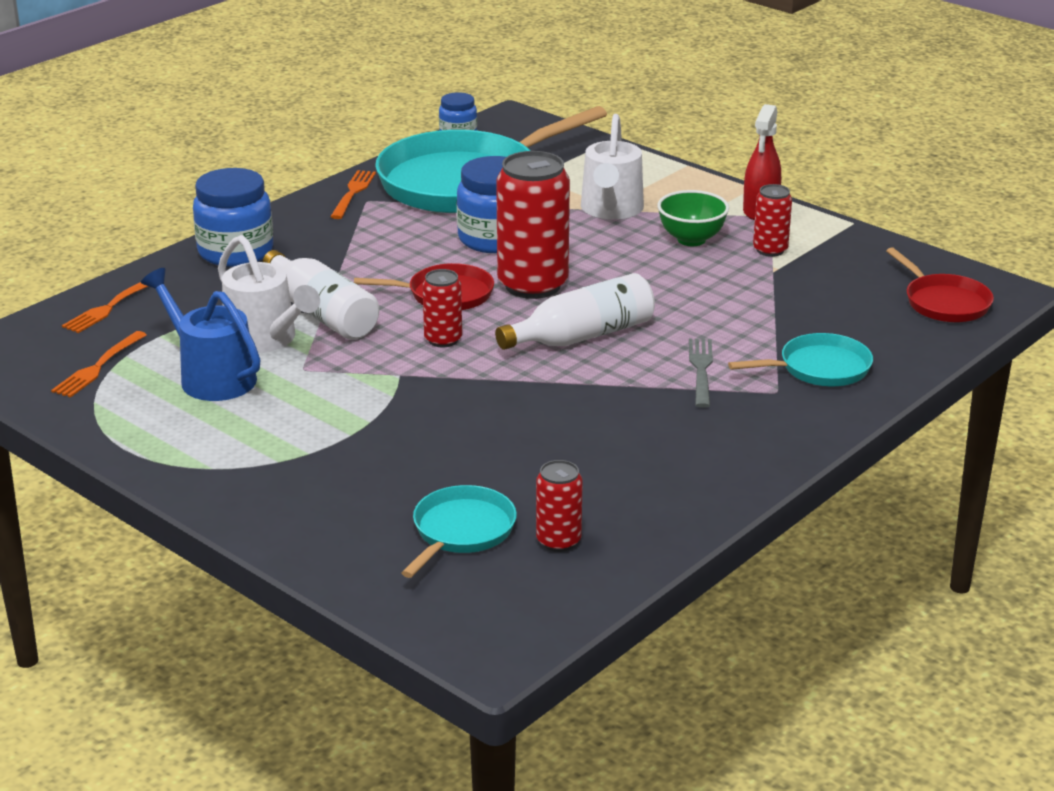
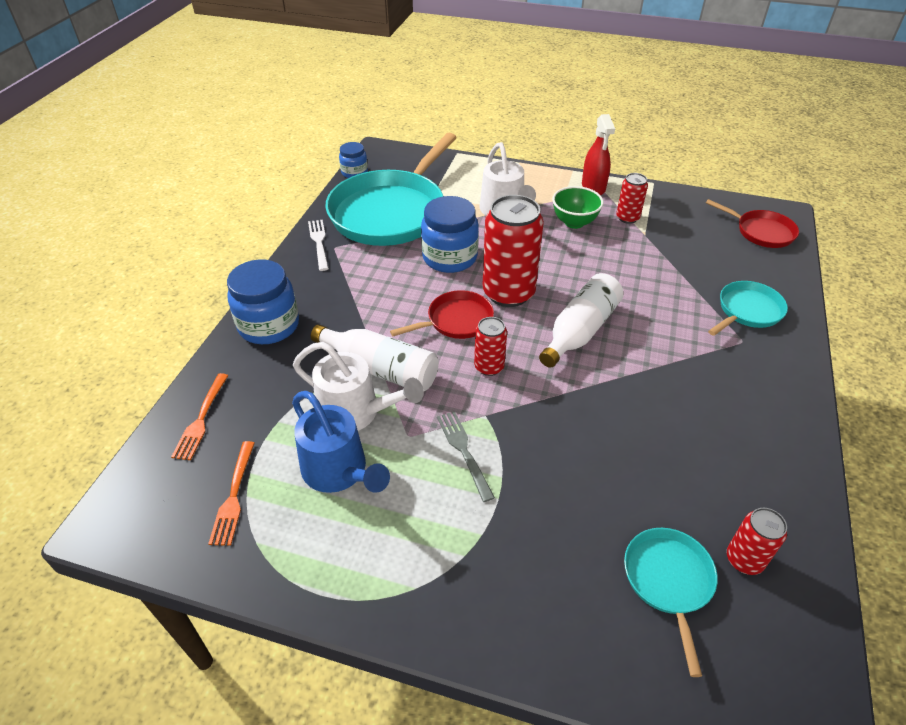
camera: 25 degrees left, 15 degrees up
(211, 376) = (339, 472): blue watering can -> blue watering can turned 150 degrees counterclockwise
(353, 193) = (319, 243): orange fork -> white fork
(701, 370) = (680, 337): grey fork -> grey fork (464, 451)

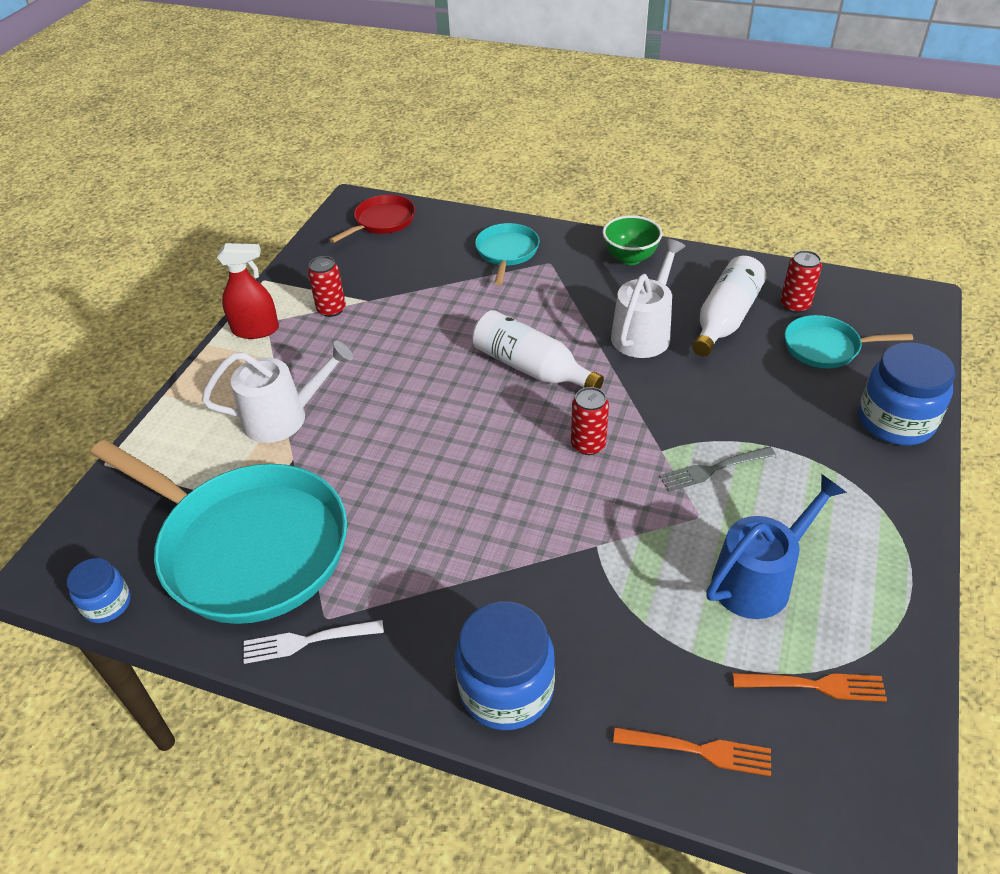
camera: 85 degrees left, 0 degrees up
(356, 412) = (668, 568): white watering can -> white watering can (644, 332)
(380, 369) = (594, 546): white bottle -> white bottle (725, 319)
(449, 257) = (379, 476): blue jar -> blue jar (895, 421)
(456, 321) = (508, 472): red pan -> none
(508, 293) = (460, 422): red can -> none
(574, 222) = (329, 354): green bowl -> green bowl (630, 258)
(747, 311) = (507, 252): turquoise pan -> turquoise pan turned 45 degrees clockwise

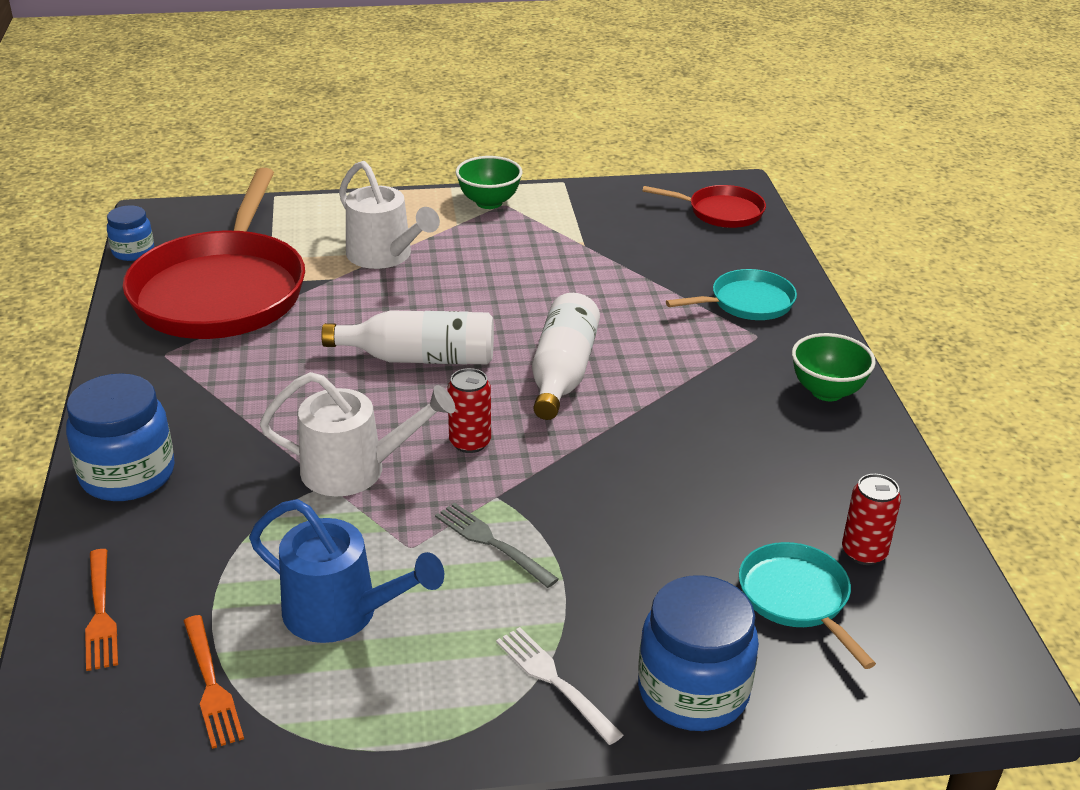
camera: 60 degrees right, 10 degrees down
(247, 546) = (222, 291): turquoise pan -> red pan
(256, 330) = (489, 202): red spray bottle -> green bowl
(307, 641) = (136, 354): white fork -> white fork (554, 681)
(331, 309) = (552, 230): red can -> none
(644, 332) = (692, 436): white watering can -> white watering can (355, 469)
(725, 319) = (776, 495): white bottle -> white bottle (420, 358)

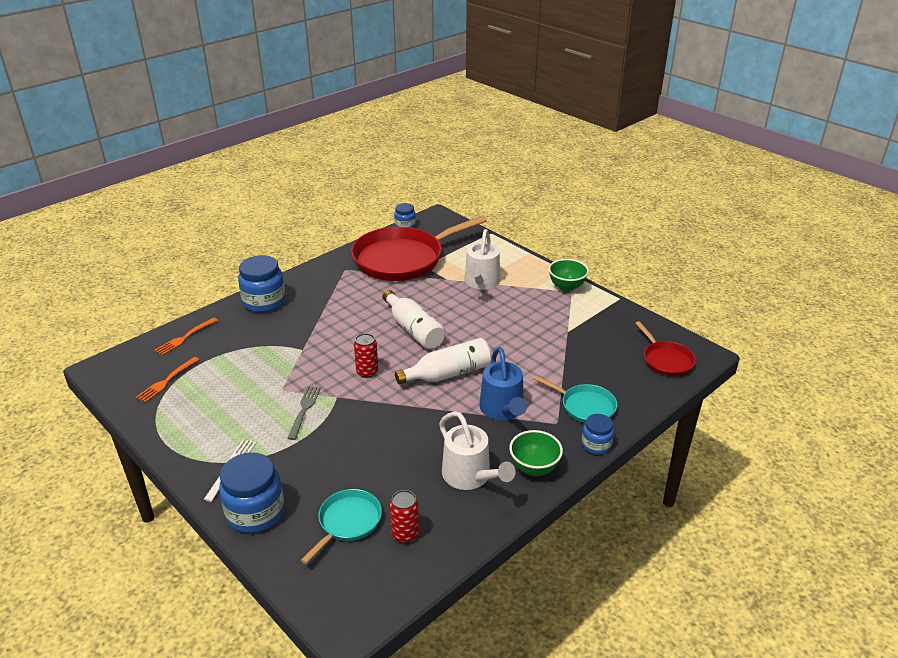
camera: 55 degrees right, 0 degrees up
(342, 613) = (228, 392): blue watering can -> blue watering can (503, 410)
(355, 469) = (318, 351): white watering can -> white watering can (470, 476)
(825, 328) = (596, 445): none -> blue jar

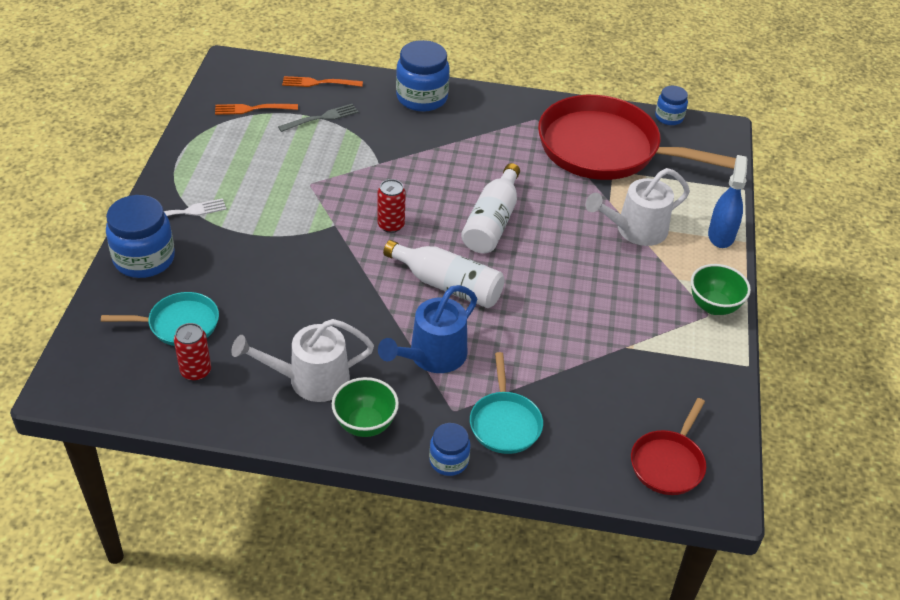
camera: 50 degrees right, 10 degrees up
(304, 410) = (296, 214): grey fork -> grey fork (321, 118)
(470, 476) = (310, 380): white watering can -> white watering can turned 60 degrees clockwise
(516, 257) = (721, 235): none -> blue spray bottle

